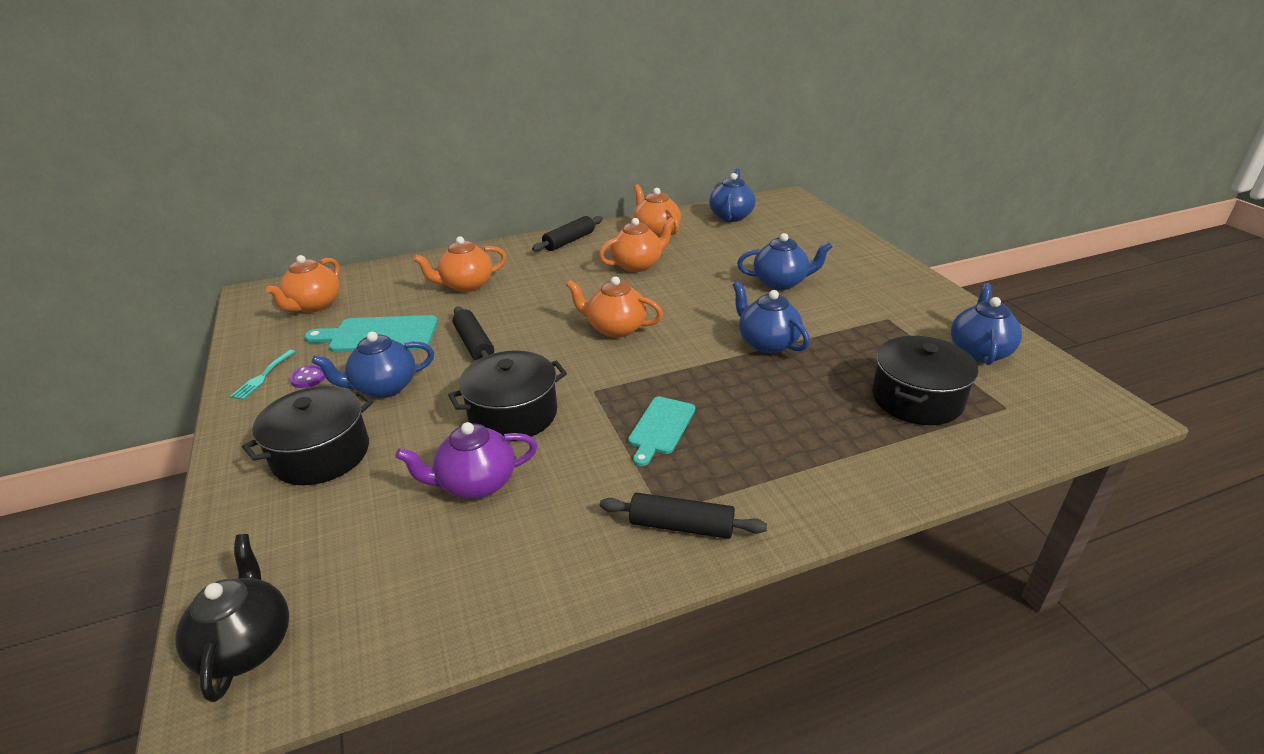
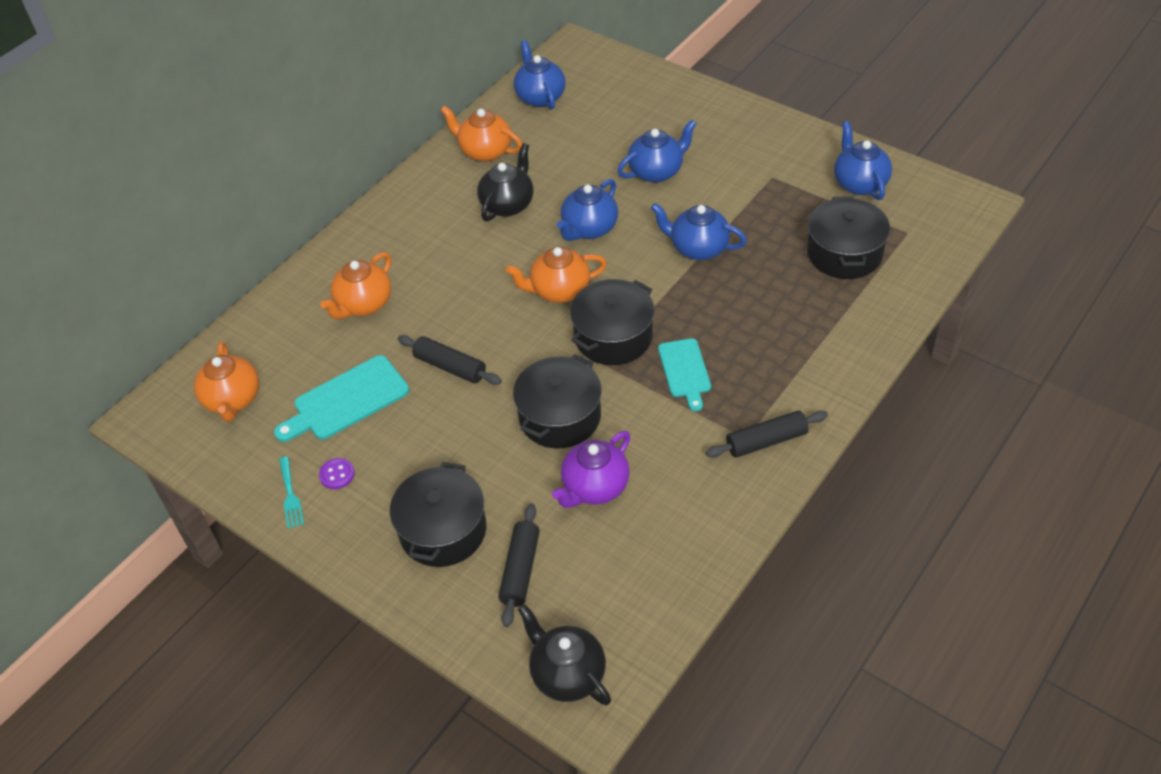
camera: 30 degrees left, 15 degrees up
(383, 388) = (420, 449): blue teapot -> blue teapot (589, 229)
(569, 241) = (408, 201): black rolling pin -> black rolling pin (520, 570)
(624, 376) = (613, 337): none -> black pot
(637, 265) = (508, 204): orange teapot -> black teapot

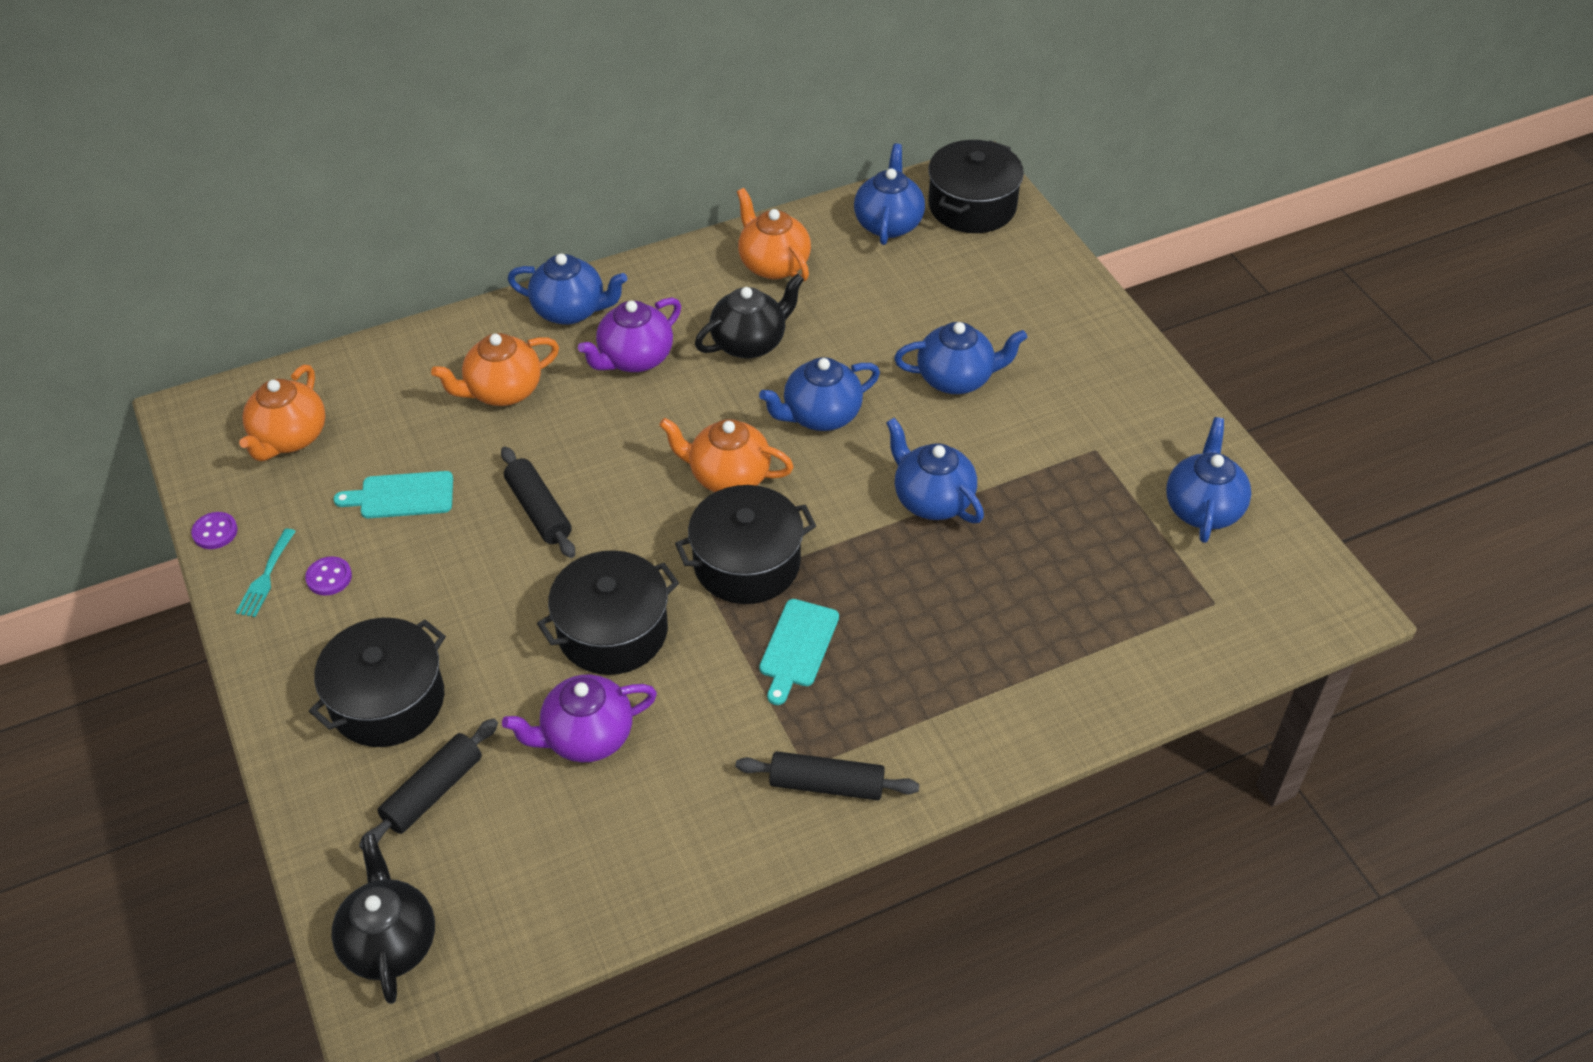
camera: 25 degrees right, 0 degrees up
(228, 484) = (215, 532): none -> purple button
(346, 400) = (402, 495): turquoise cutting board -> turquoise cutting board, size x0.67
(370, 235) = (571, 310): none -> blue teapot
(438, 246) = (634, 358): none -> purple teapot
(844, 253) = (1110, 592): black pot -> black pot (972, 206)

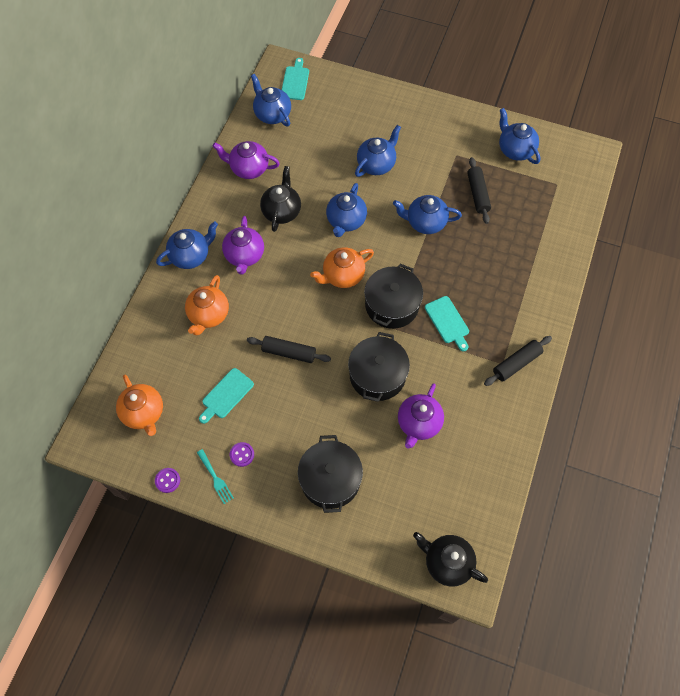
camera: 45 degrees left, 15 degrees up
(433, 791) = (391, 496): black rolling pin -> black rolling pin (478, 194)
(773, 264) = (248, 168): orange teapot -> purple teapot
(972, 206) = (295, 81): black pot -> turquoise cutting board

